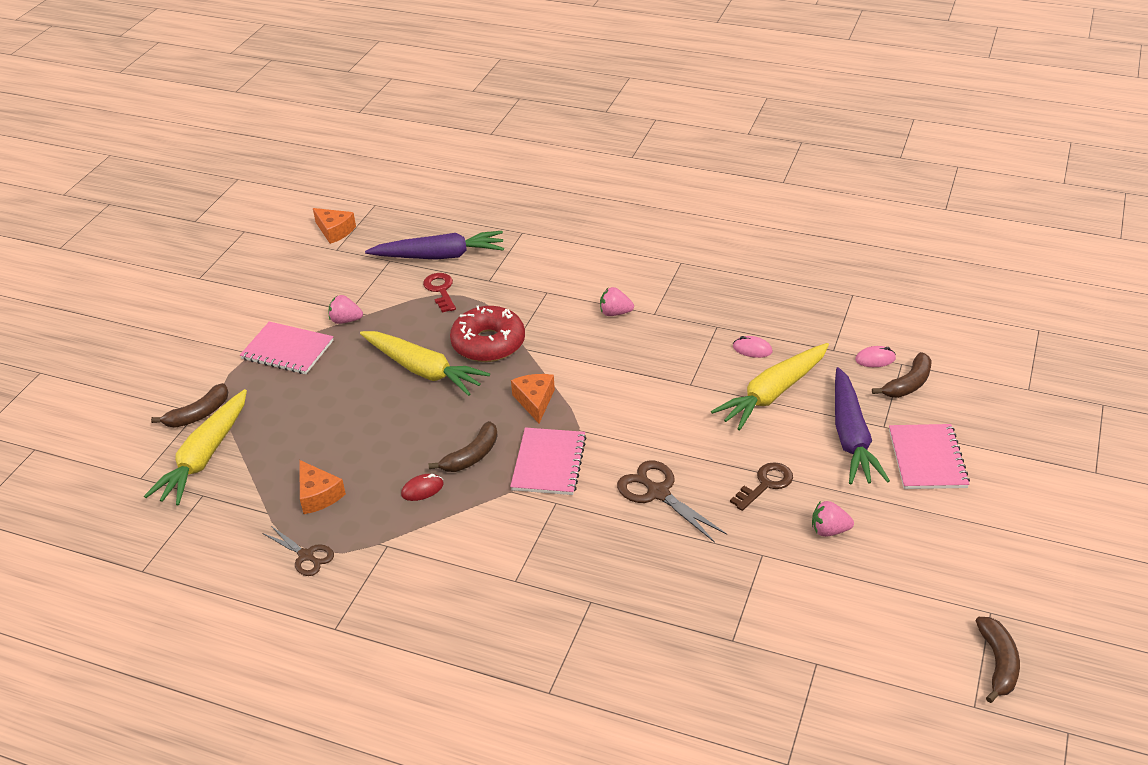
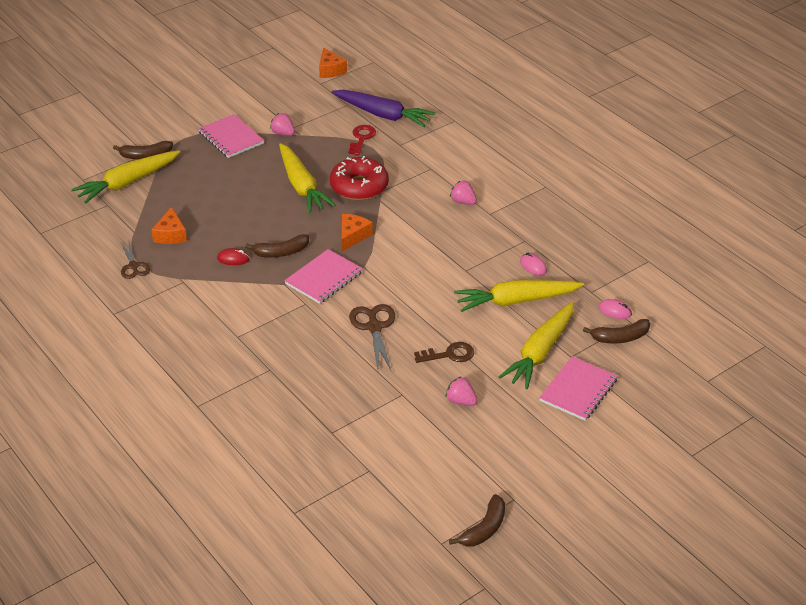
camera: 30 degrees right, 0 degrees up
(851, 437) = (540, 353): purple carrot -> yellow carrot

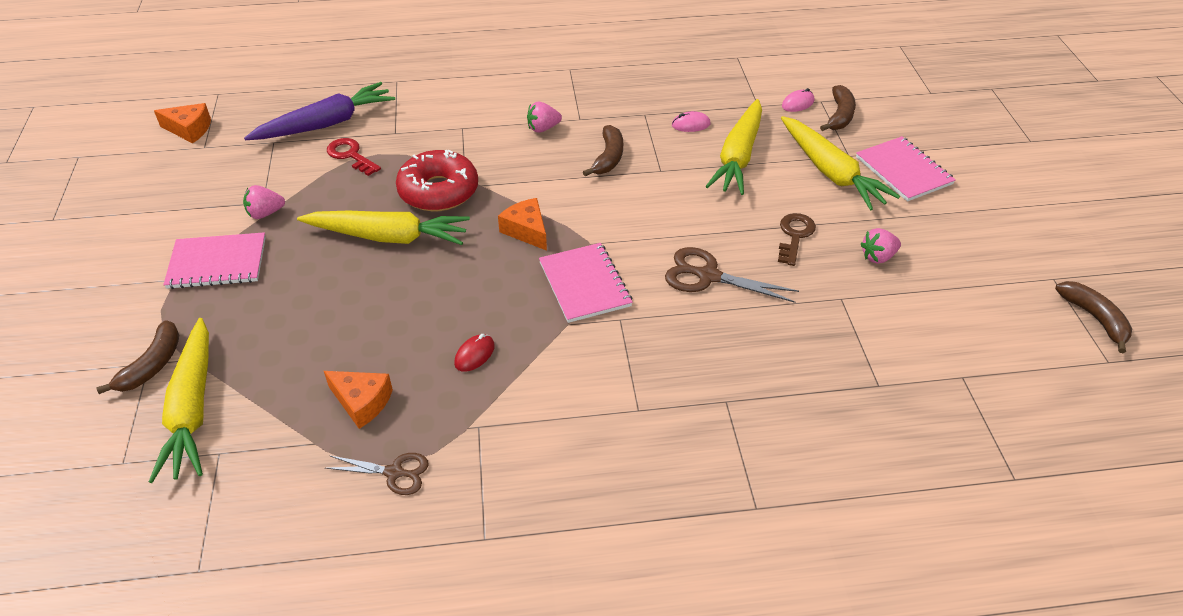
camera: 60 degrees left, 5 degrees up
(281, 252) = (502, 303): brown banana -> brown banana (608, 158)

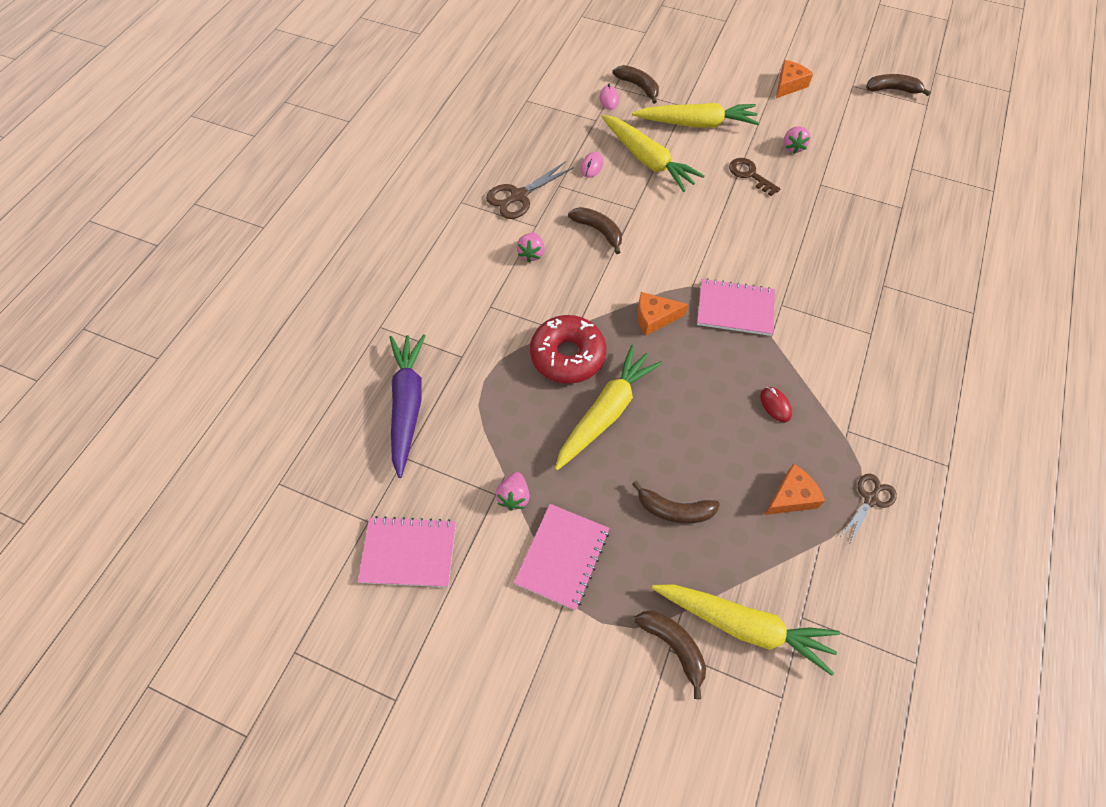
camera: 60 degrees left, 15 degrees up
(189, 129) = (326, 527): orange cheese -> orange cheese (788, 85)
(301, 318) = (674, 510): none -> brown banana
(351, 155) = (472, 401): red key -> none
(708, 276) = (764, 238): brown scissors -> brown scissors (519, 196)
(903, 171) = (717, 90): pink notebook -> pink notebook (409, 552)

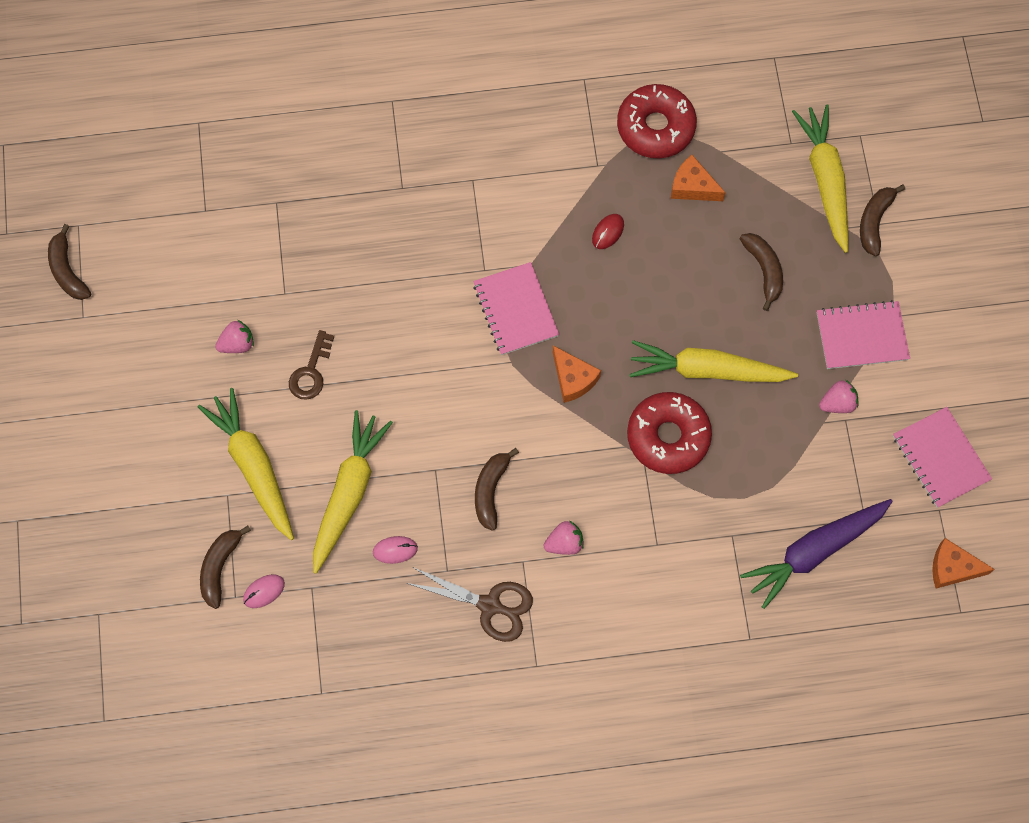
camera: 120 degrees left, 10 degrees up
(788, 85) = (120, 390): orange cheese -> orange cheese (952, 568)
(870, 499) = (655, 127): brown scissors -> red donut

